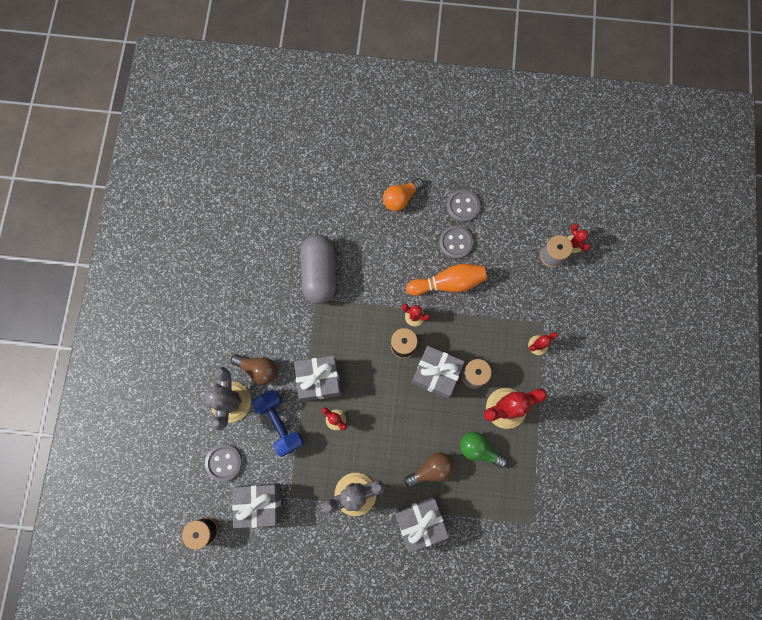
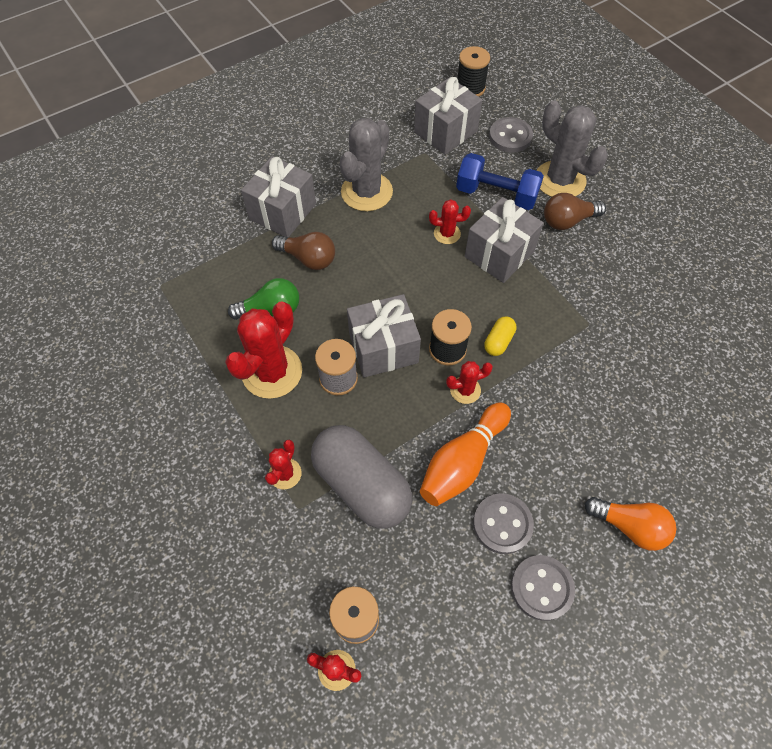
camera: 140 degrees right, 15 degrees down
(320, 273) = (617, 353): grey capsule -> grey capsule (361, 485)
(372, 328) = (498, 341): none -> yellow capsule
(401, 198) = (629, 526): orange light bulb -> orange light bulb turned 105 degrees clockwise
(431, 470) = (308, 258): brown light bulb -> brown light bulb turned 90 degrees counterclockwise

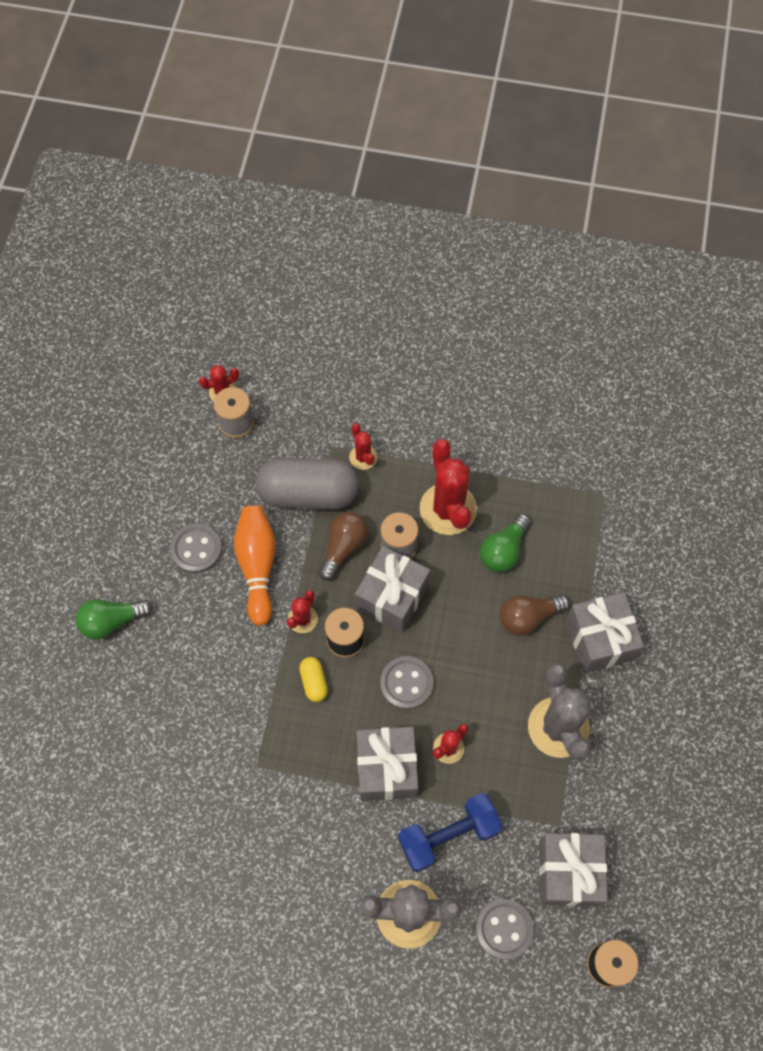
camera: 135 degrees right, 5 degrees up
(541, 588) = (141, 533): grey button -> grey button (406, 683)
(567, 221) = (360, 865): brown light bulb -> brown light bulb (343, 547)
(629, 526) = (111, 621): orange light bulb -> green light bulb

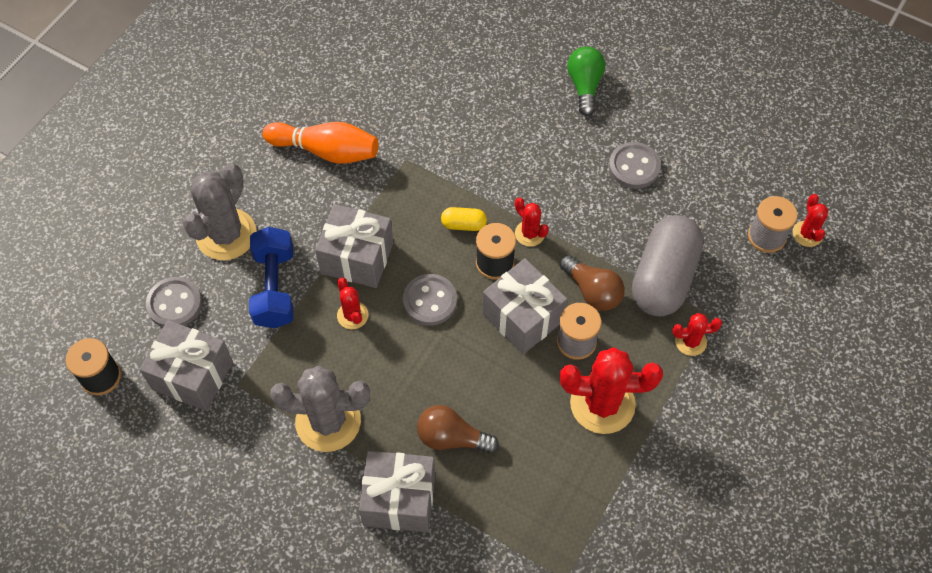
camera: 110 degrees right, 5 degrees down
(257, 566) = (598, 211): orange bowling pin -> orange bowling pin (326, 151)
(503, 550) = (535, 442): green light bulb -> none
(528, 617) = (452, 438): brown light bulb -> brown light bulb turned 75 degrees counterclockwise

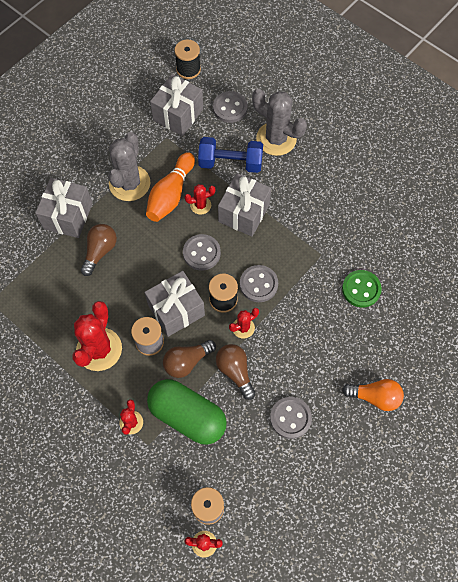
camera: 100 degrees right, 5 degrees up
(326, 151) = (335, 204): orange bowling pin -> orange bowling pin (171, 194)
(448, 111) = (361, 289): none -> green button
(464, 224) = (258, 284): yellow capsule -> grey button
(584, 86) = (375, 397): green light bulb -> orange light bulb
(591, 233) = (235, 371): none -> brown light bulb
(663, 278) = (187, 416): grey capsule -> green capsule

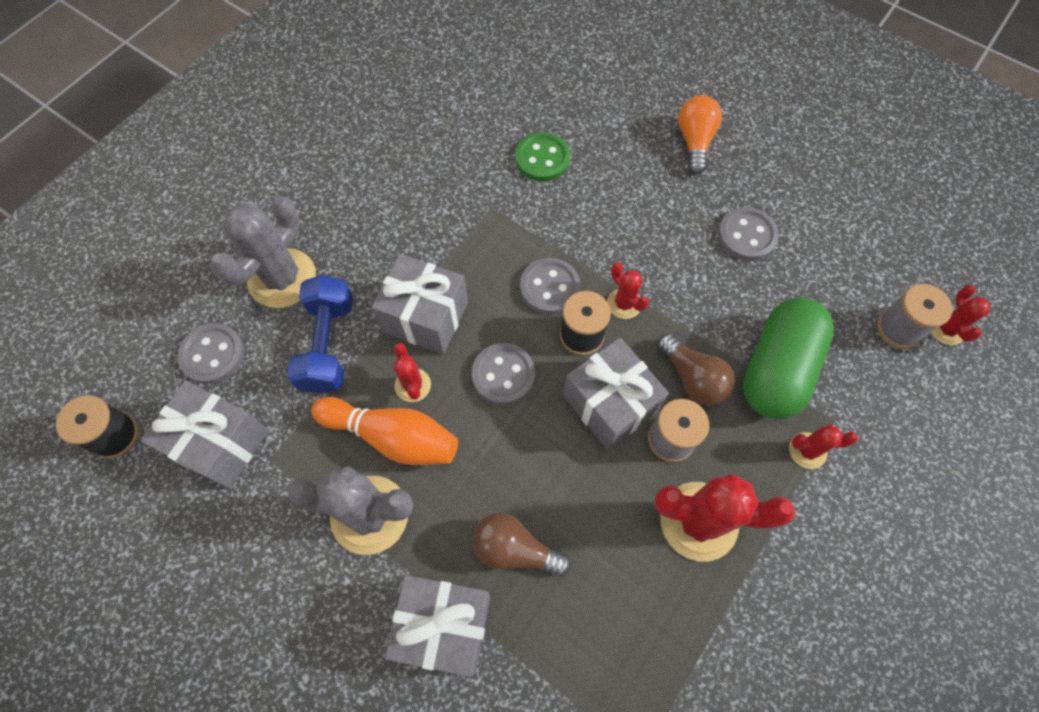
camera: 95 degrees left, 0 degrees up
(235, 371) = (694, 309): brown light bulb -> none

